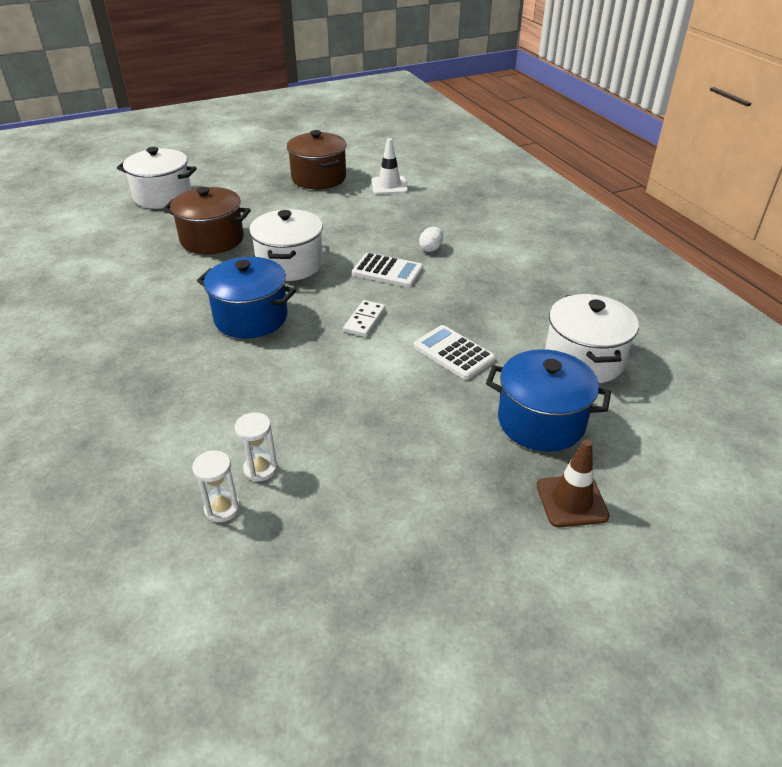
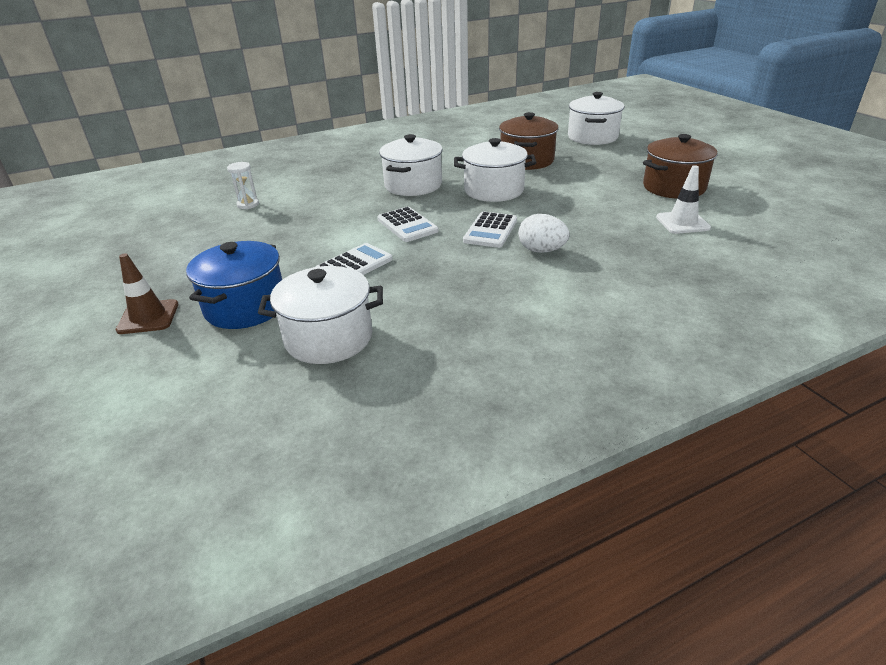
camera: 90 degrees right, 5 degrees down
(222, 508) = (221, 198): white hourglass -> none
(251, 317) = (413, 185): blue pot -> white pot
(365, 320) = (407, 225): white domino -> white calculator
(431, 249) = (541, 250): white egg -> white egg, size x1.51

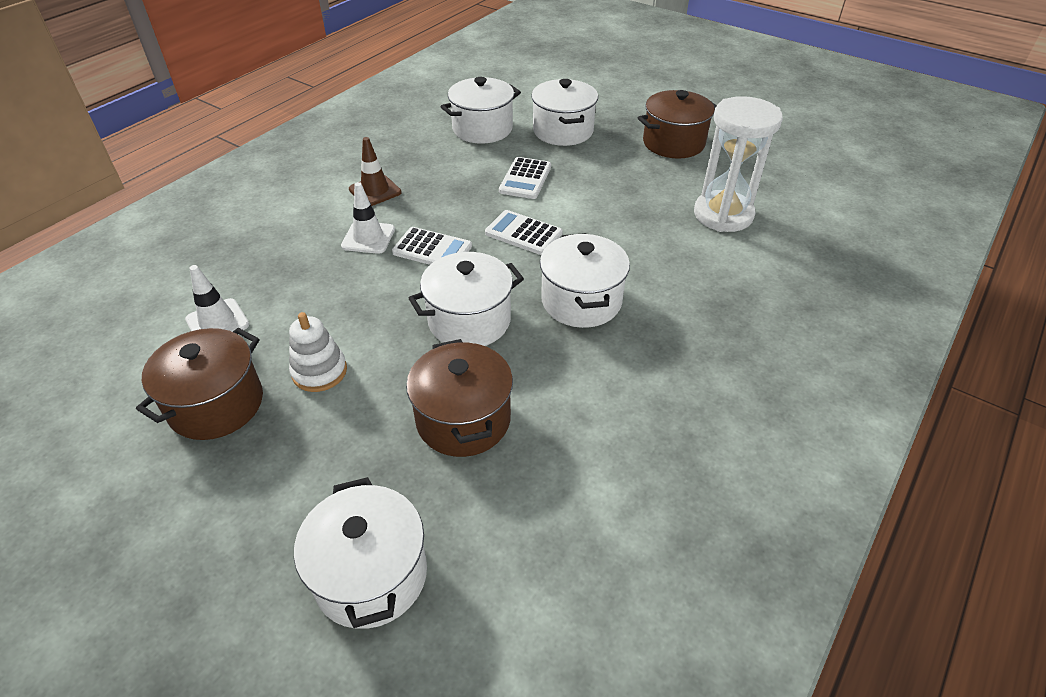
camera: 150 degrees right, 10 degrees up
(148, 317) = (616, 111): brown traffic cone -> brown traffic cone (375, 191)
(171, 263) = (673, 143): none -> brown pot
(245, 307) = (563, 131): blue pot -> white pot
(248, 205) = (723, 215): white hourglass -> white hourglass, size x2.34
(490, 231) = (432, 249): white calculator -> white calculator turned 120 degrees clockwise
(541, 250) = (368, 238): white egg -> white traffic cone
(604, 188) = (319, 371): none -> white stacking toy

